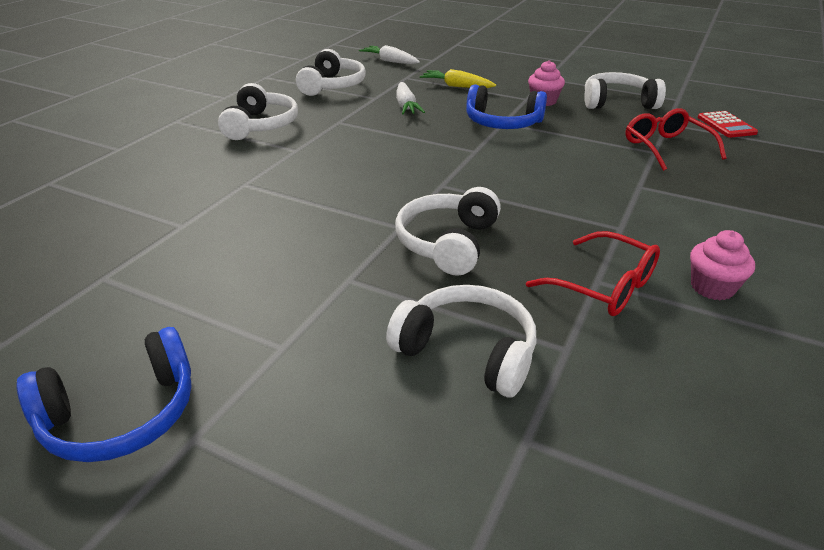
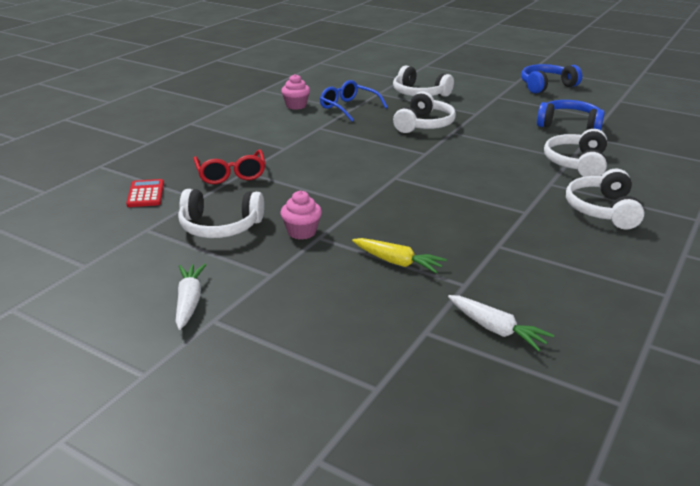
camera: 175 degrees left, 5 degrees down
(333, 86) = (560, 270): white headphones -> white headphones (576, 163)
(406, 106) = (459, 231): white carrot -> white carrot (189, 301)
(502, 123) = (360, 204): blue headphones -> blue headphones (569, 125)
(604, 286) = (348, 107): red glasses -> blue glasses

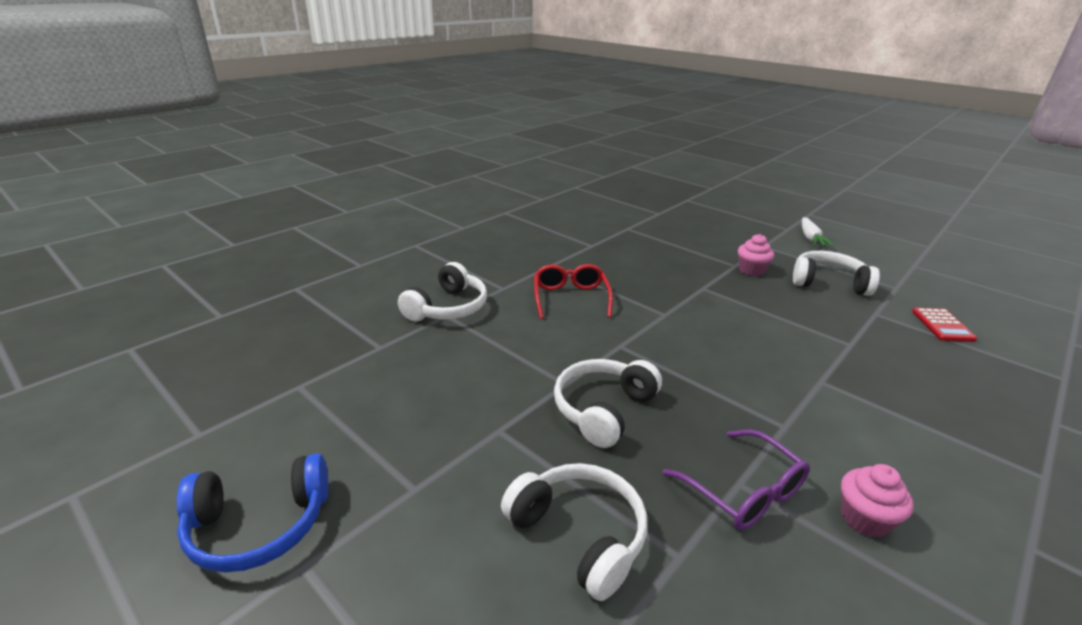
camera: 170 degrees left, 0 degrees up
(231, 174) = (864, 341): red glasses -> red glasses (570, 298)
(348, 107) = (744, 491): blue glasses -> purple glasses
(397, 262) = (671, 243): yellow carrot -> none
(496, 329) = (618, 210): white carrot -> none
(569, 125) = (376, 375): blue headphones -> none
(602, 210) = (482, 259): white headphones -> none

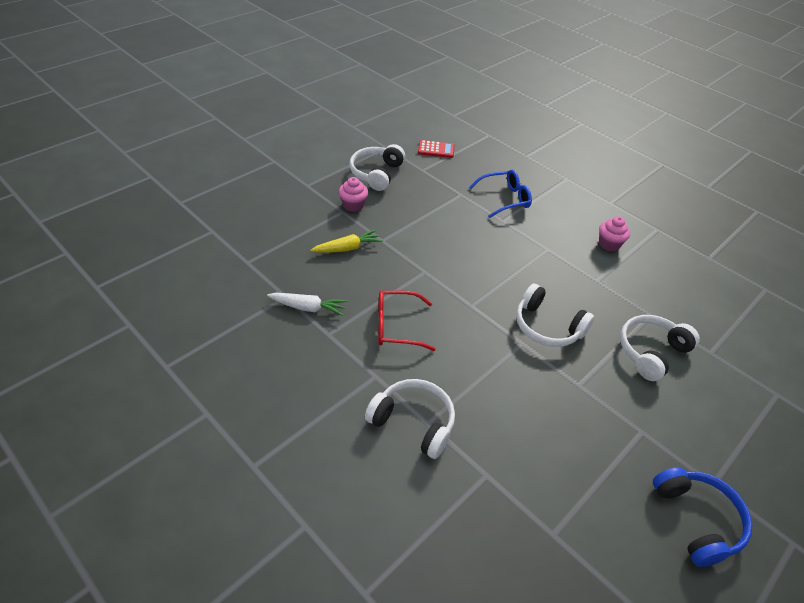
camera: 90 degrees left, 15 degrees up
(676, 270) = (347, 248): none -> yellow carrot
(744, 491) = (603, 280): purple glasses -> none
(810, 238) = (296, 155): white carrot -> white carrot (308, 308)
(883, 387) = (505, 199): none -> blue glasses

